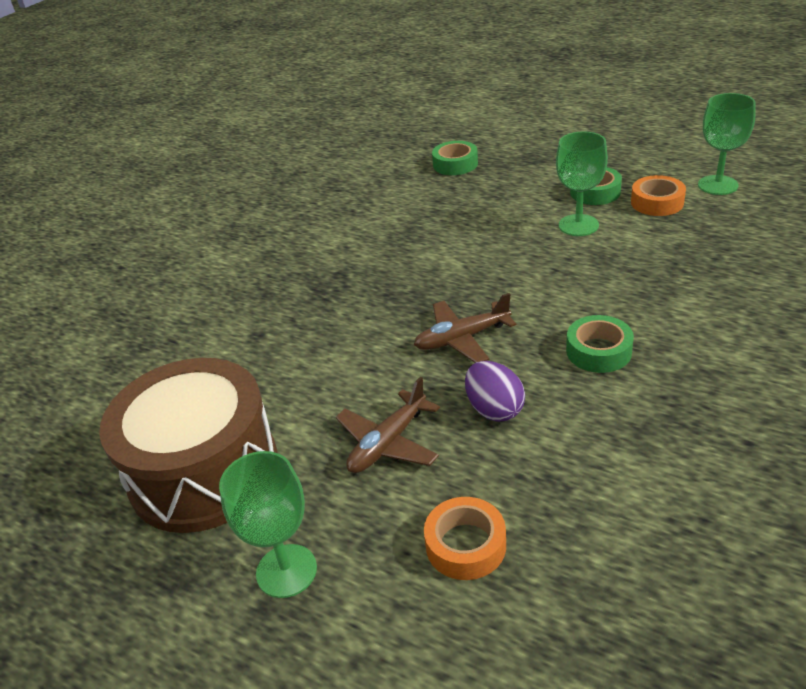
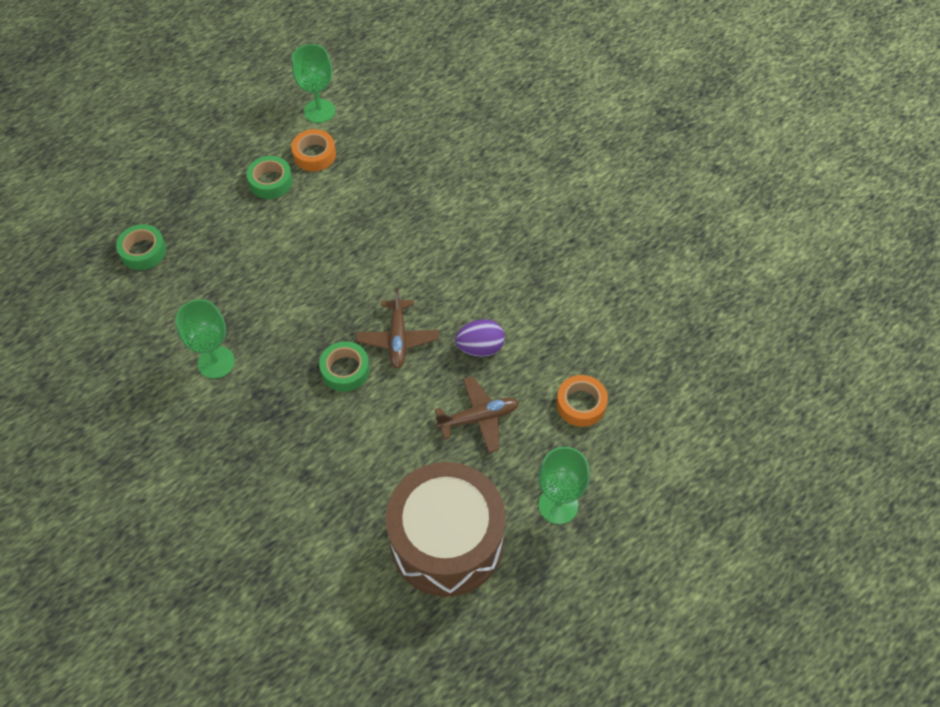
camera: 75 degrees left, 20 degrees up
(388, 443) = (478, 418): brown plane -> brown plane turned 75 degrees counterclockwise
(578, 225) = (308, 213): green goblet -> green goblet (216, 362)
(598, 351) = (458, 269): green tape -> green tape (345, 370)

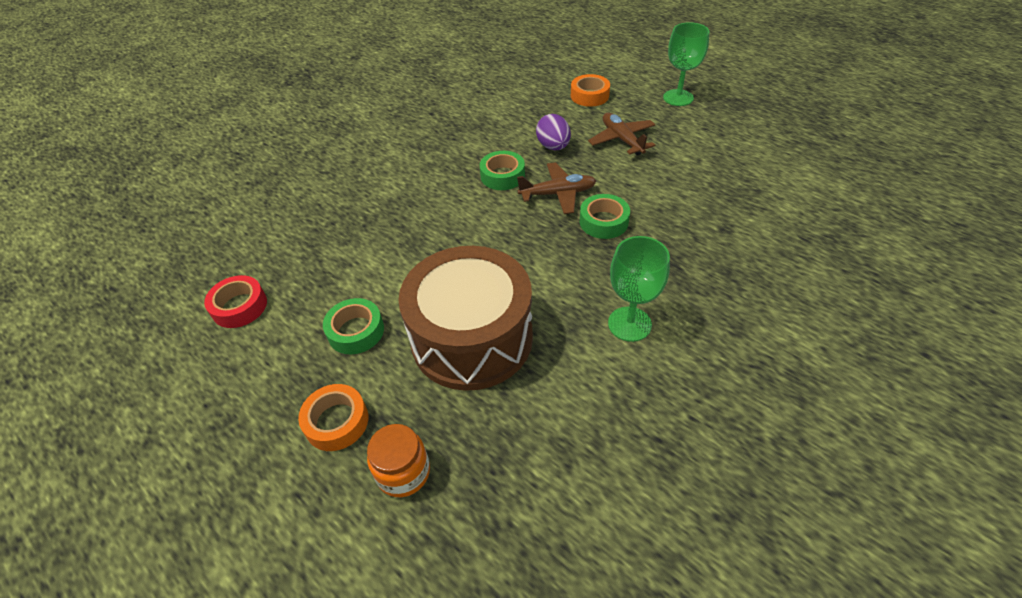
camera: 95 degrees left, 10 degrees down
(143, 209) = (403, 472): none -> orange jar
(143, 251) = (481, 449): green tape -> green tape (502, 176)
(314, 155) = (314, 297): orange tape -> orange tape (336, 422)
(319, 111) = (239, 307): green goblet -> red tape
(447, 541) = (737, 142): brown drum -> brown drum (472, 338)

